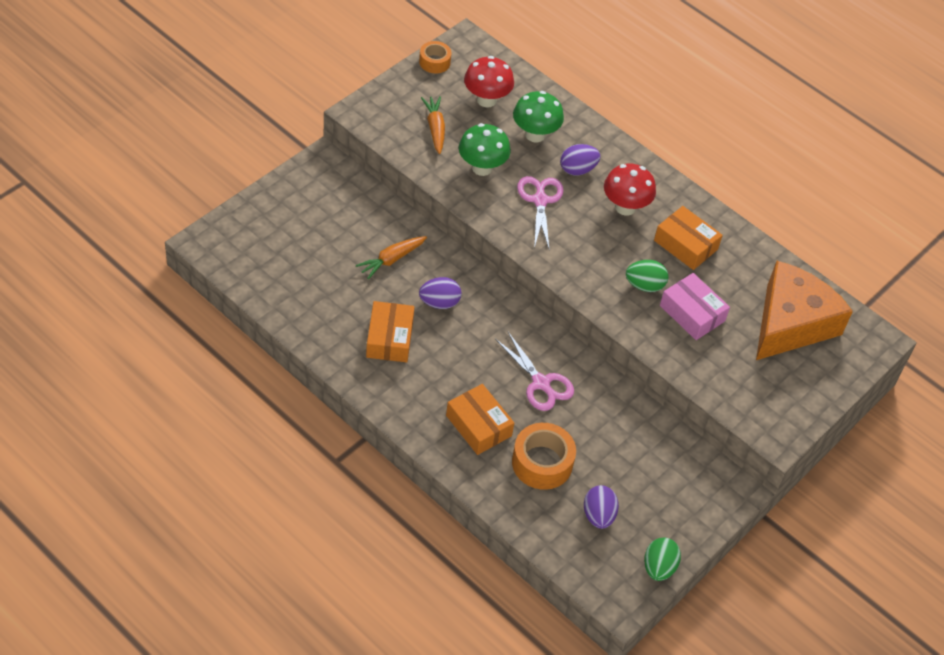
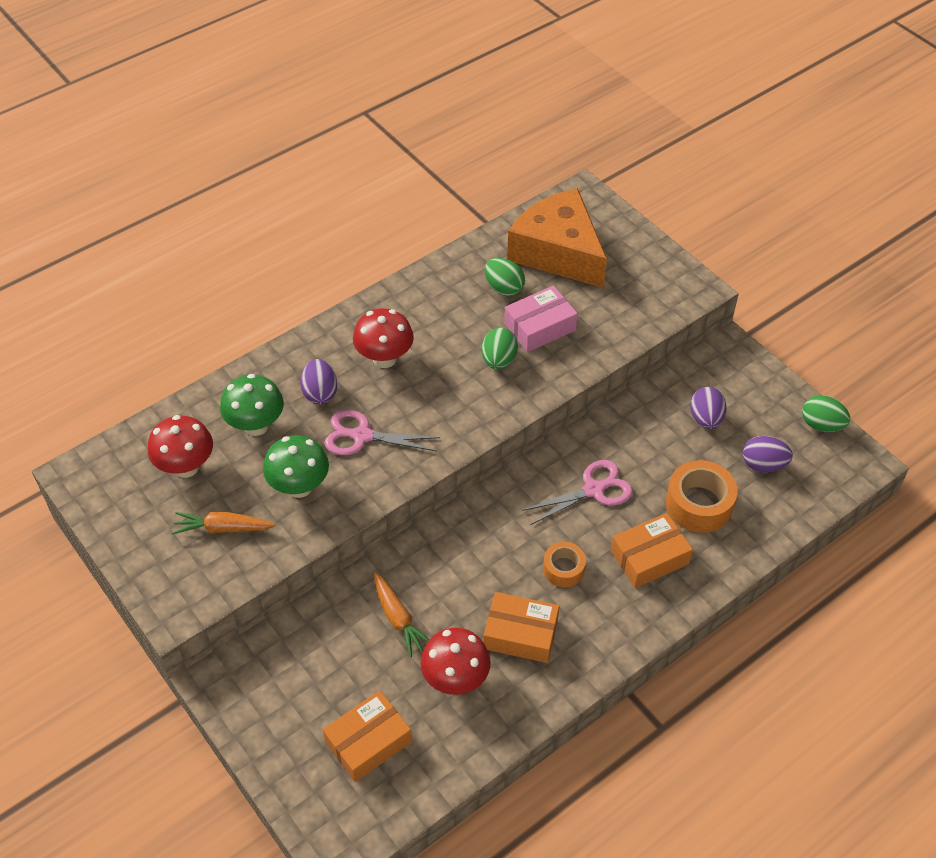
camera: 75 degrees left, 0 degrees up
(344, 299) = (455, 679): none -> red mushroom
(434, 62) = (104, 515): orange tape -> orange tape (563, 569)
(439, 303) = (471, 574): purple egg -> purple egg (705, 419)
(685, 245) = (446, 315): orange box -> orange box (368, 742)
(731, 284) = (504, 288): none -> green egg

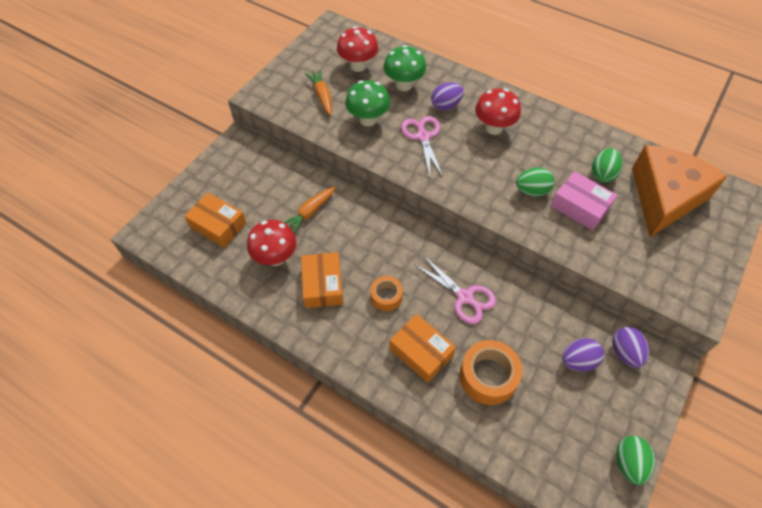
camera: 70 degrees right, 5 degrees up
(763, 465) = (555, 420): purple egg -> purple egg (625, 353)

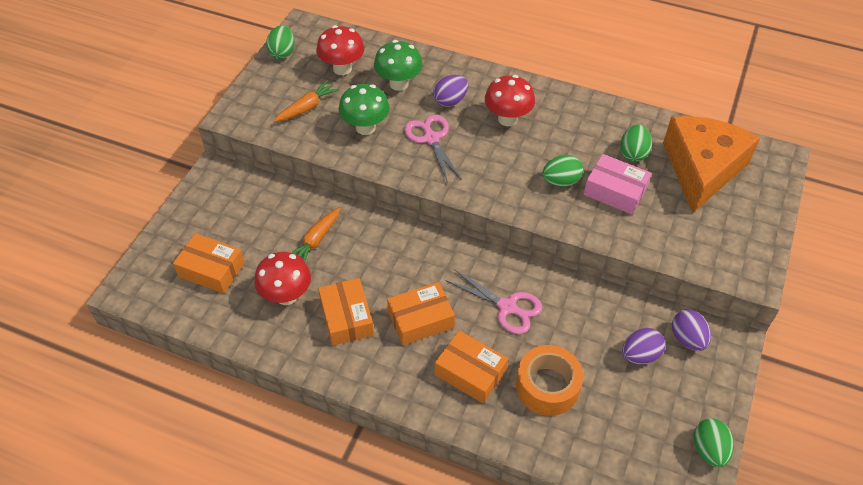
camera: 10 degrees left, 5 degrees down
(310, 46) = (282, 53): none -> green egg
(322, 96) = (307, 107): orange carrot -> orange carrot turned 75 degrees clockwise
(386, 296) = (420, 319): orange tape -> orange box

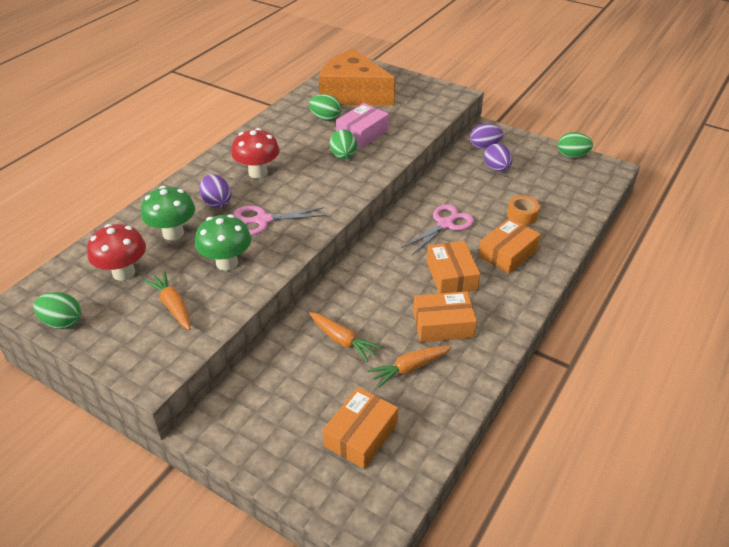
camera: 80 degrees left, 10 degrees down
(286, 295) = (409, 368): red mushroom -> orange carrot
(547, 386) = (522, 215): orange tape -> orange tape, size x0.60

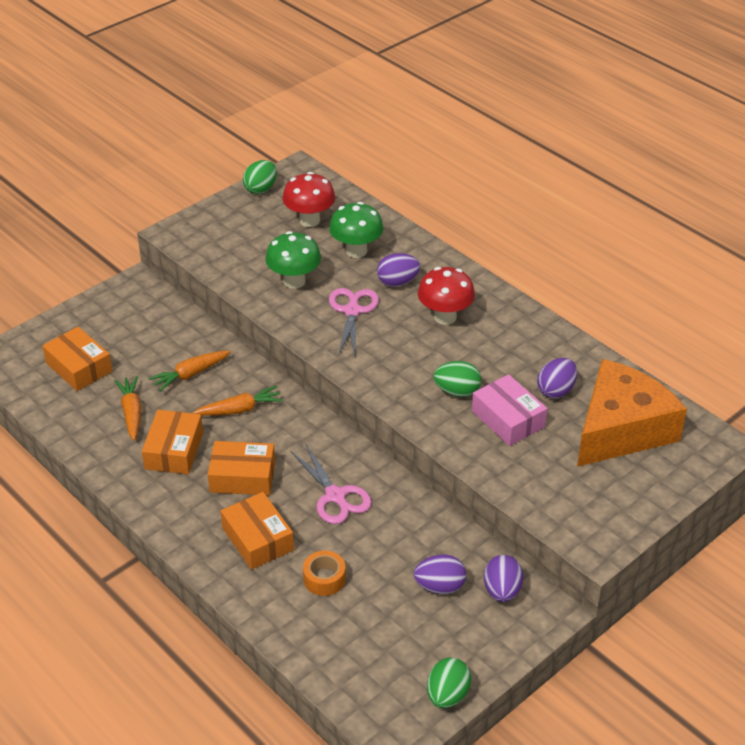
camera: 105 degrees right, 0 degrees up
(172, 306) = (250, 246): orange carrot -> orange carrot (240, 409)
(325, 118) = (556, 390): green egg -> purple egg

